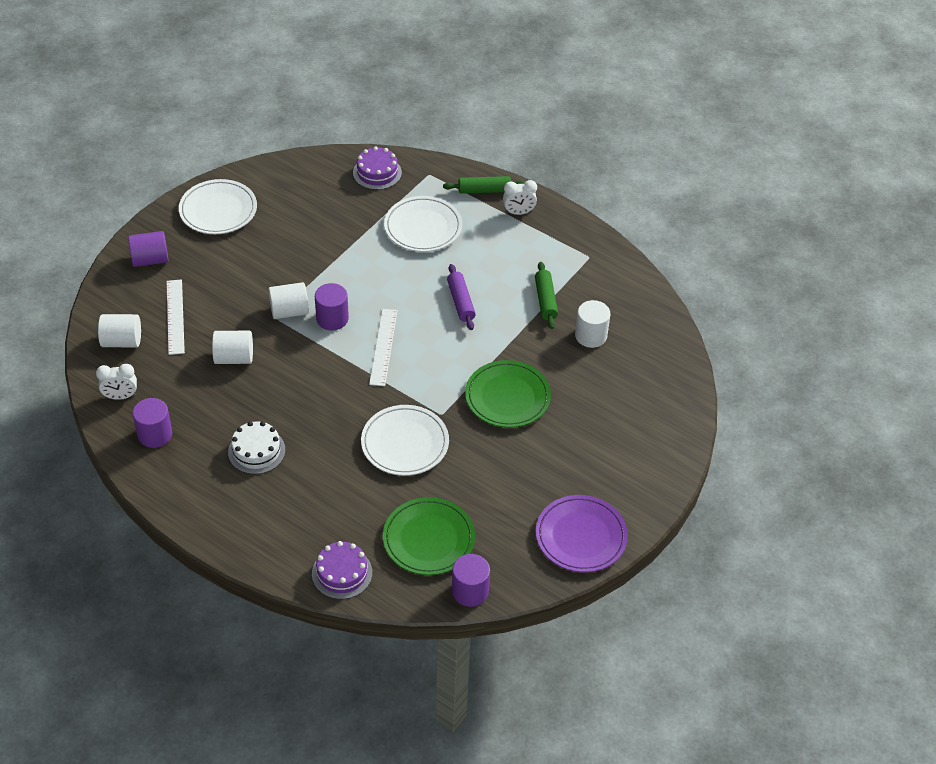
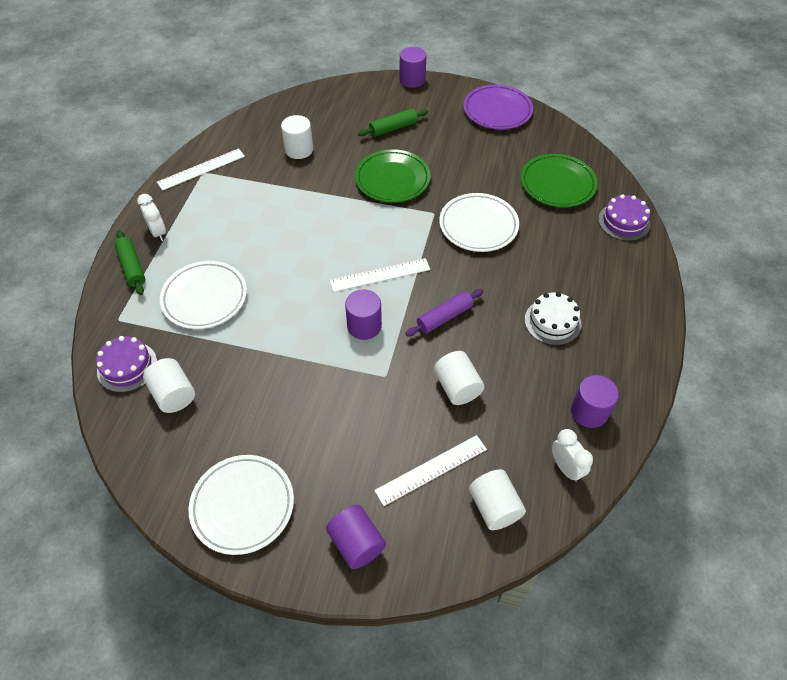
camera: 110 degrees left, 5 degrees up
(289, 311) = (371, 365): white cylinder -> white cylinder (173, 394)
(460, 302) = (297, 239): purple rolling pin -> purple rolling pin (444, 317)
(470, 591) = (583, 150): purple cylinder -> purple cylinder (412, 80)
(545, 300) = (269, 185): green rolling pin -> green rolling pin (393, 128)
(594, 256) = (201, 169): none -> white ruler

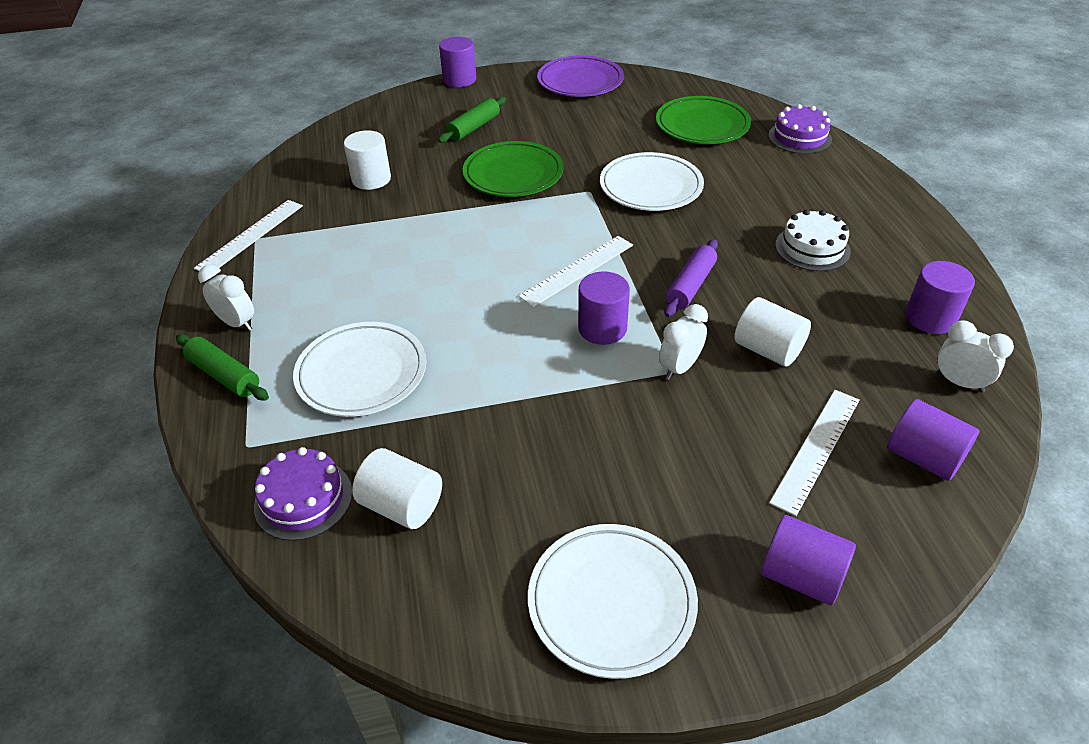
camera: 25 degrees left, 10 degrees down
(391, 375) = (679, 368): none -> white clock
(494, 507) = (923, 457): white cylinder -> purple cylinder

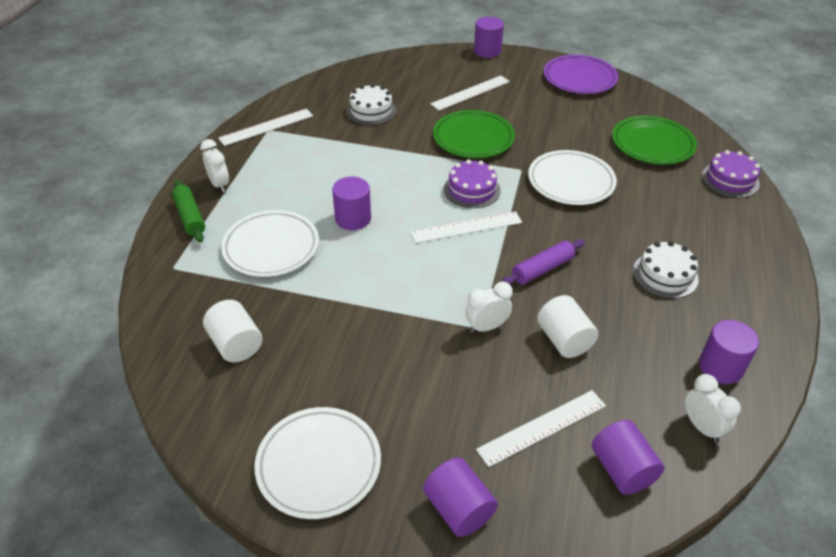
camera: 25 degrees right, 0 degrees up
(303, 499) = (182, 315): purple cake -> purple cake (472, 190)
(371, 179) = (371, 110): white cylinder -> white cake
(474, 127) = (470, 93): green rolling pin -> white ruler
(602, 328) = (452, 277): purple cylinder -> purple cylinder (353, 219)

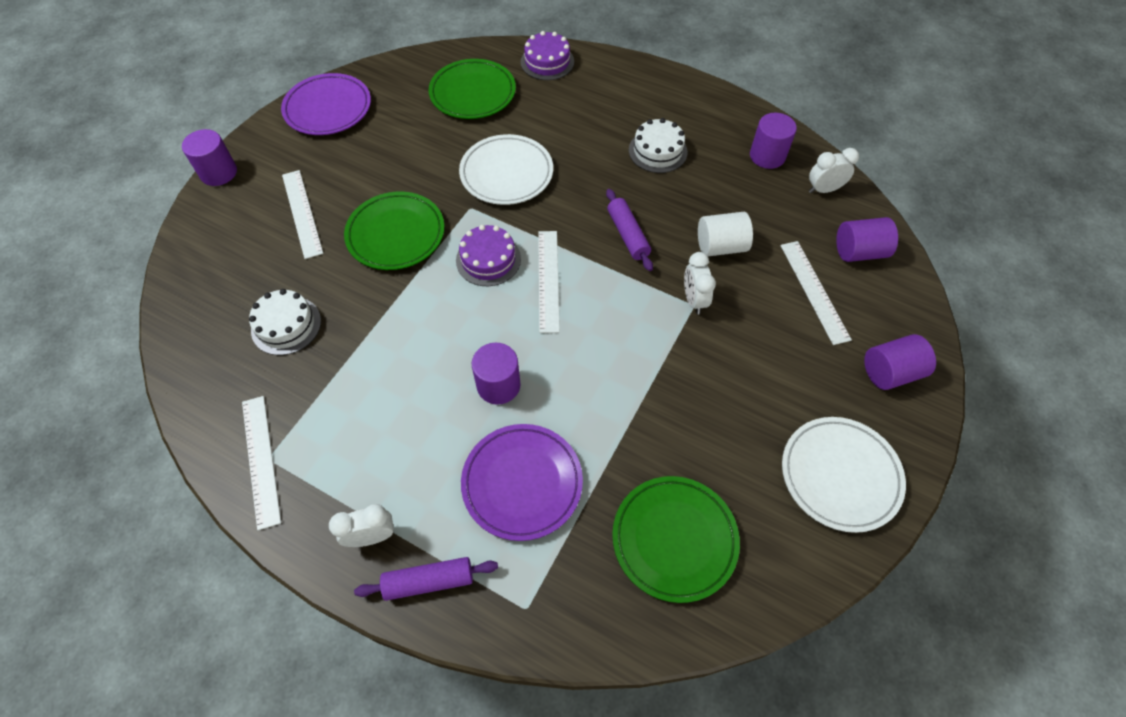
camera: 75 degrees left, 15 degrees up
(190, 217) = (429, 581): green rolling pin -> purple rolling pin
(236, 344) = (674, 539): white cylinder -> green plate
(271, 247) = (522, 483): white plate -> purple plate

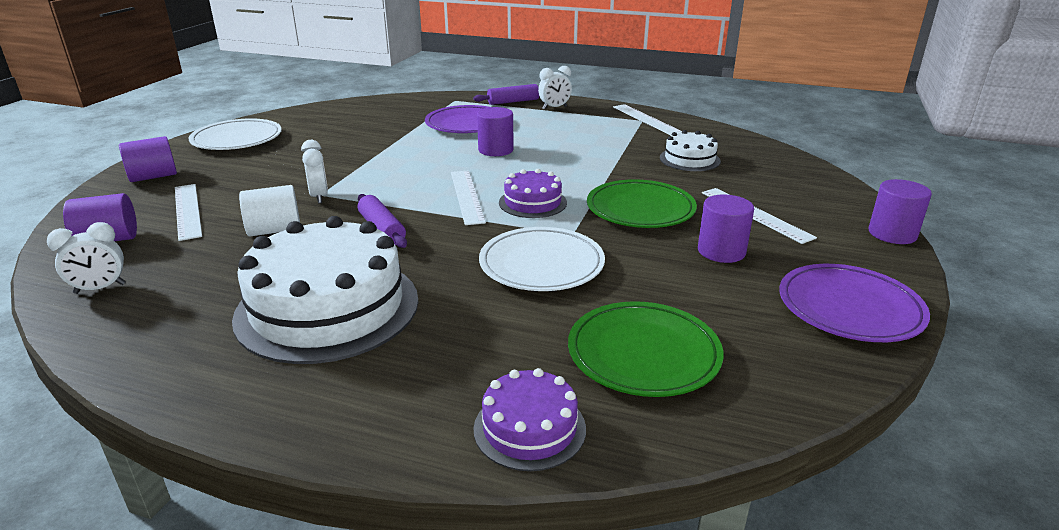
camera: 170 degrees right, 30 degrees down
(657, 151) = (328, 307): white cake -> white cake, size x2.02
(674, 539) = (364, 118): green plate -> none
(767, 156) = (156, 318): purple cylinder -> purple cylinder (721, 251)

